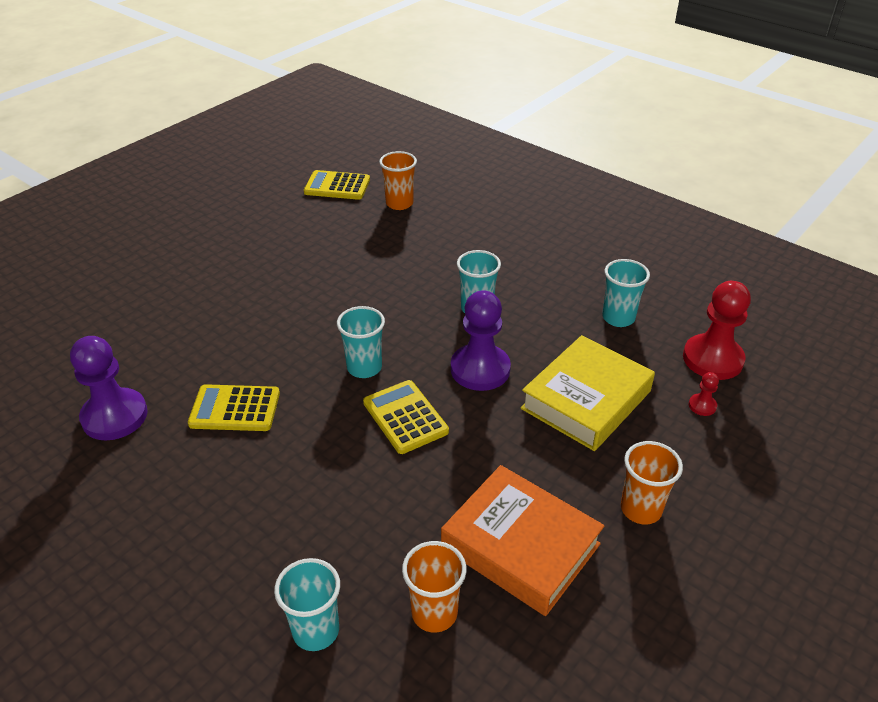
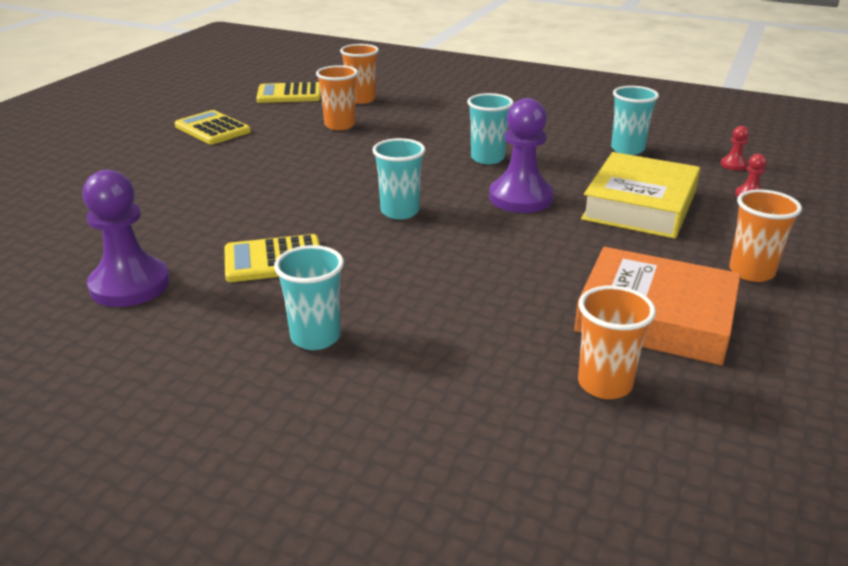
camera: 15 degrees left, 10 degrees down
(316, 631) = (482, 423): turquoise cup -> turquoise cup (315, 337)
(363, 239) = (340, 125): none -> orange cup
(405, 417) = (468, 241): yellow calculator -> yellow calculator (212, 129)
(712, 359) = (733, 165): red pawn -> red pawn, size x0.44

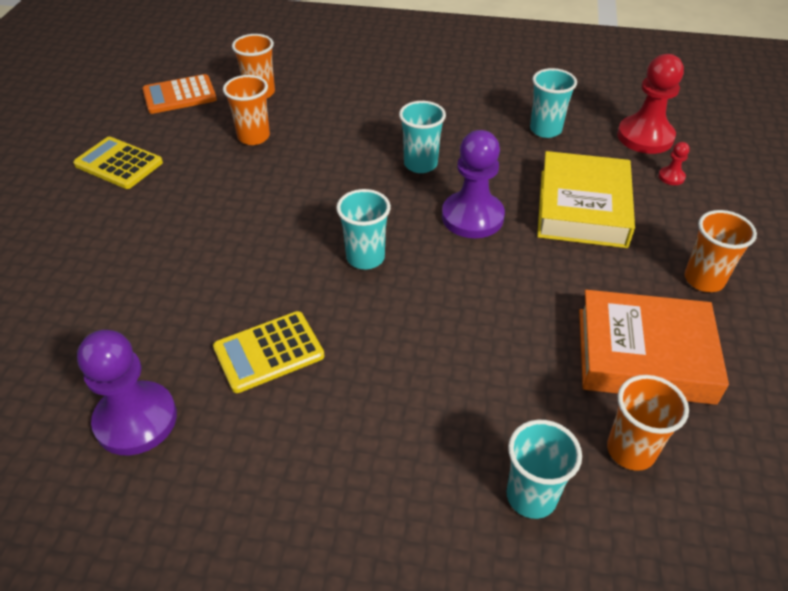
camera: 15 degrees left, 15 degrees up
(289, 94) = (179, 95): yellow calculator -> orange calculator
(315, 337) = (354, 451): turquoise cup -> turquoise cup (531, 496)
(733, 165) = (645, 137): red pawn -> red pawn, size x2.29

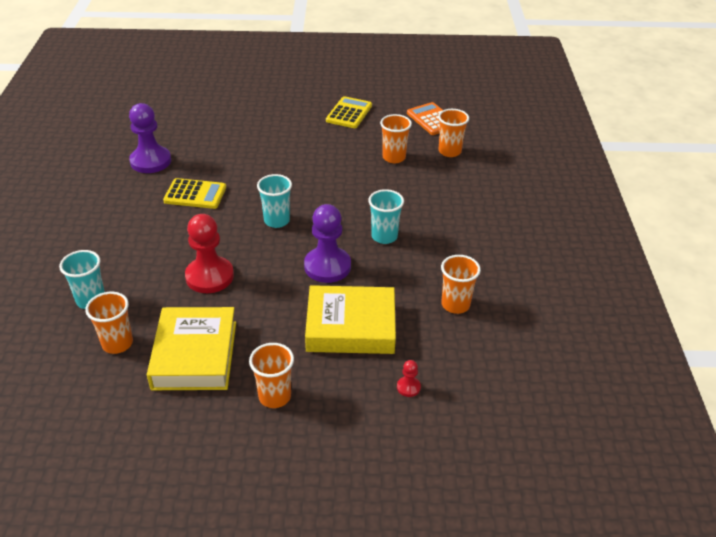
camera: 80 degrees right, 5 degrees down
(269, 352) = (195, 194): yellow calculator -> yellow calculator turned 135 degrees clockwise
(545, 130) = (455, 304): turquoise cup -> orange cup
(644, 355) = (195, 355): orange book -> yellow book
(645, 137) = (467, 373): red pawn -> red pawn (209, 276)

